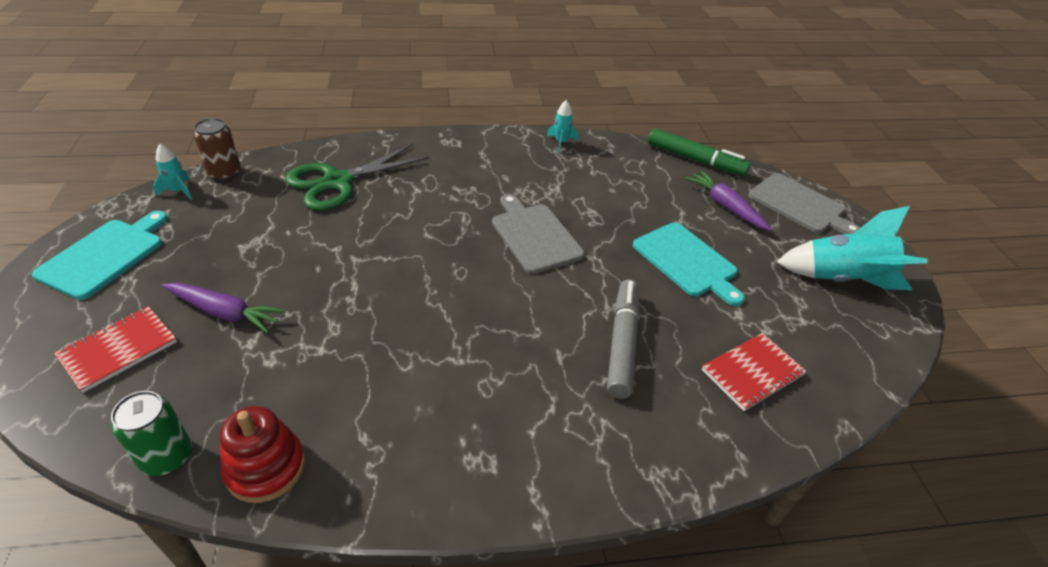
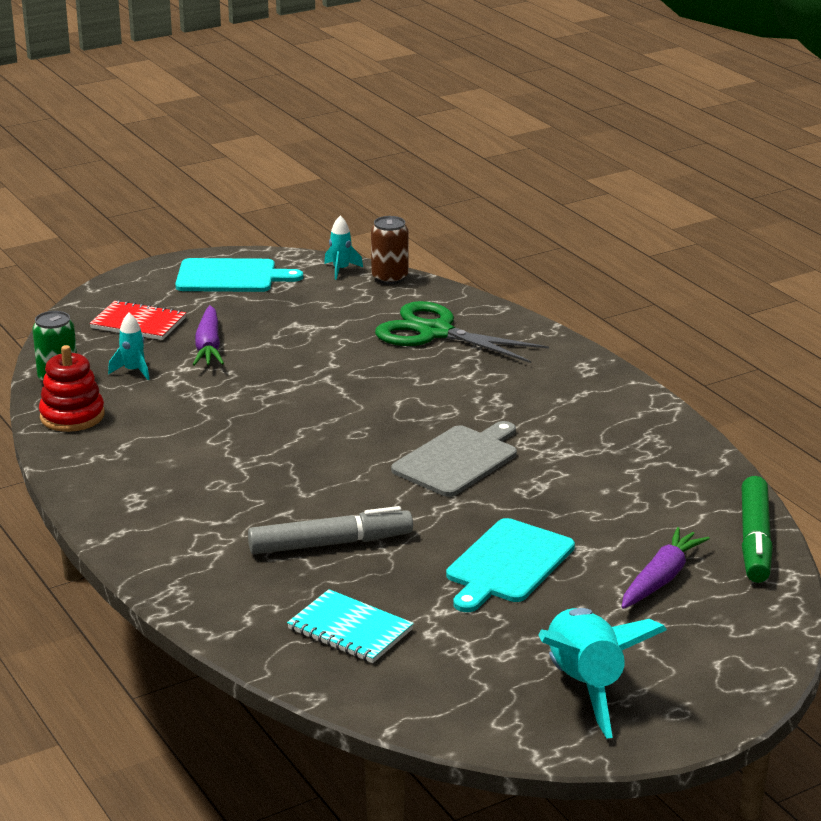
camera: 70 degrees right, 15 degrees down
(561, 142) = (673, 435): turquoise rocket -> turquoise rocket (133, 371)
(752, 373) = (350, 630): red notebook -> turquoise notebook
(800, 205) = (734, 640): grey cutting board -> none

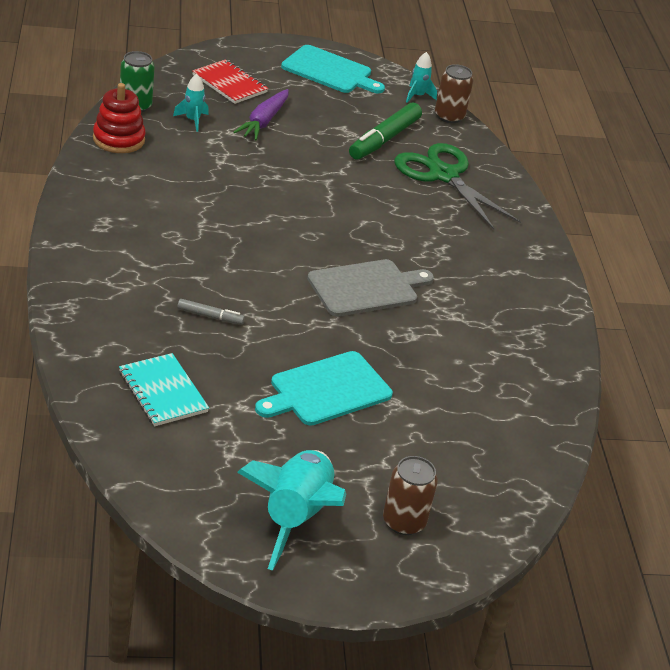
camera: 20 degrees right, 10 degrees up
(330, 544) = (210, 316): grey marker -> grey marker, size x0.50
(661, 578) = (435, 454): purple carrot -> none
(687, 647) = (404, 522): none -> brown can
(755, 540) = (541, 455): green marker -> green marker (384, 139)

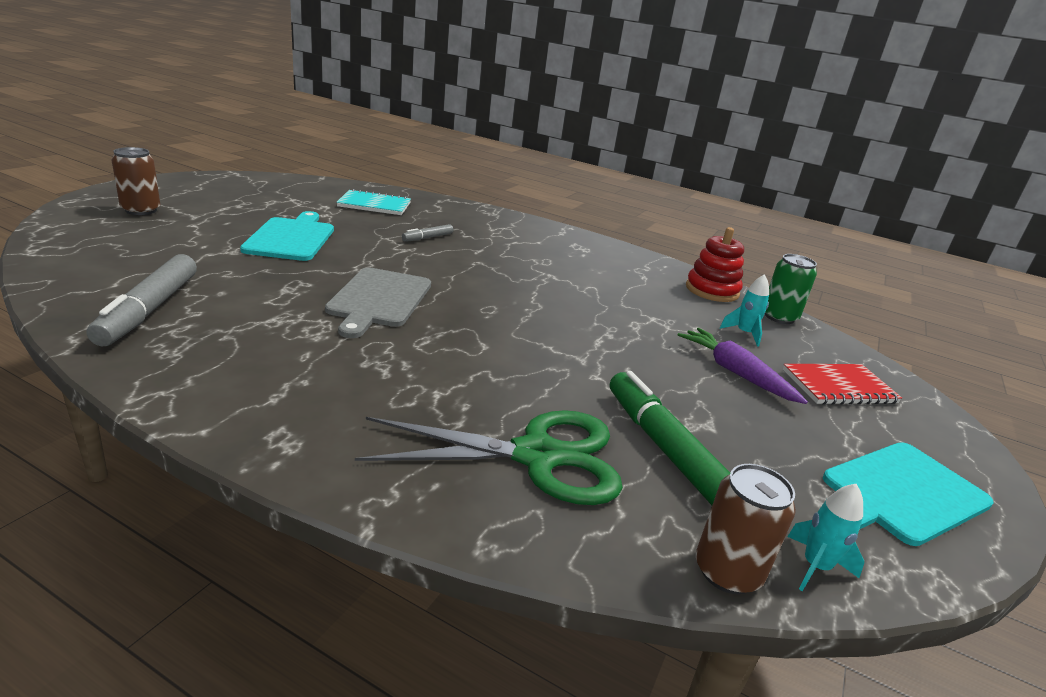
camera: 125 degrees right, 10 degrees down
(295, 517) = (214, 193): turquoise rocket -> none
(517, 373) = (149, 309): none -> grey marker

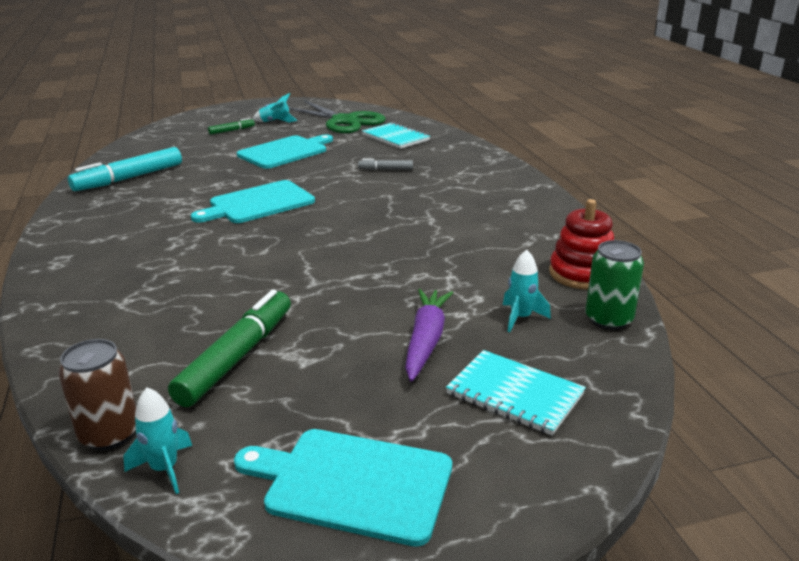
camera: 50 degrees right, 0 degrees up
(141, 210) = (231, 120): brown can -> none
(149, 309) = (129, 178): grey marker -> turquoise marker
(170, 223) = (231, 130): none -> green marker
(206, 205) = (275, 122): none -> turquoise rocket
(378, 299) = (258, 203): grey cutting board -> turquoise cutting board
(538, 456) = (151, 323): green scissors -> green scissors (344, 121)
(839, 387) = (514, 394): red notebook -> turquoise notebook

